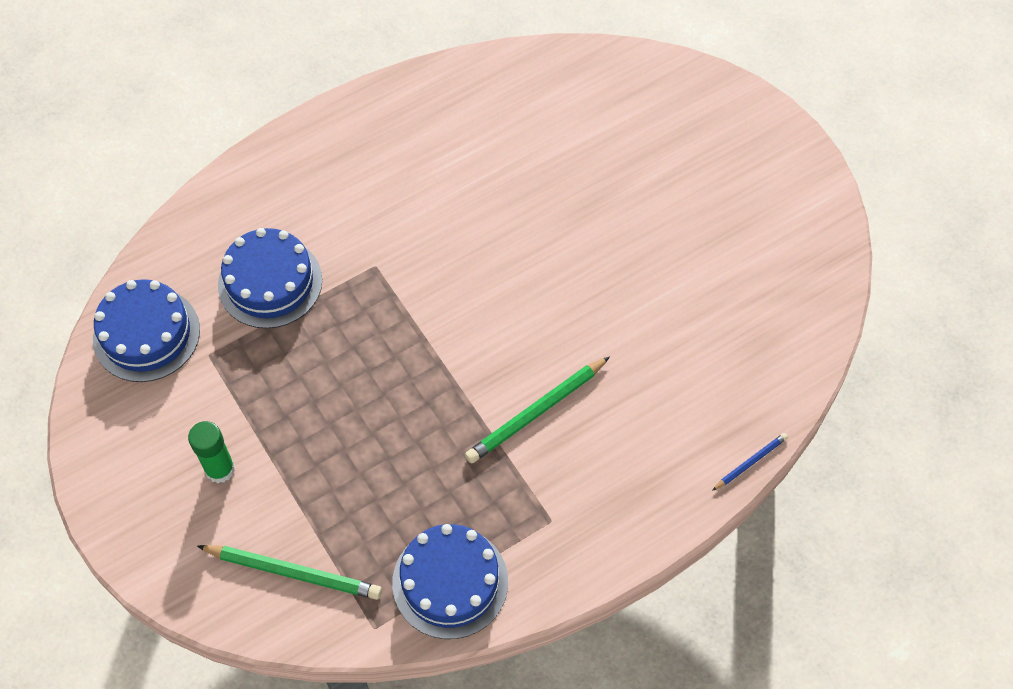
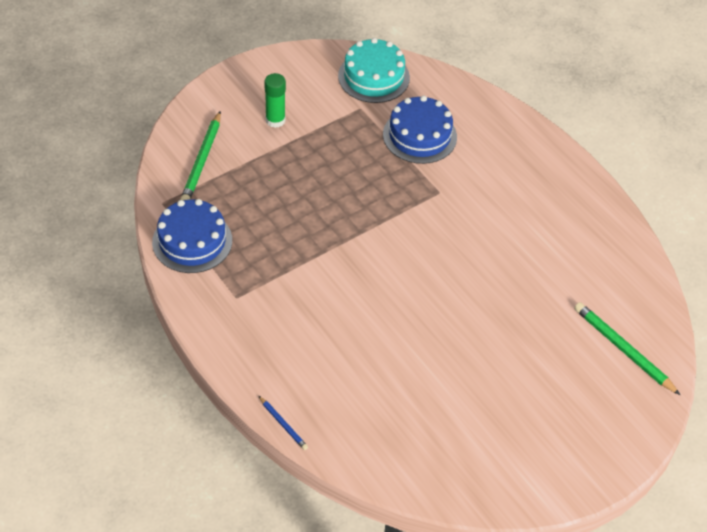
camera: 85 degrees right, 10 degrees down
(146, 334) = (373, 77): blue cake -> turquoise cake
(536, 412) = (322, 288): green pencil -> green pencil (623, 349)

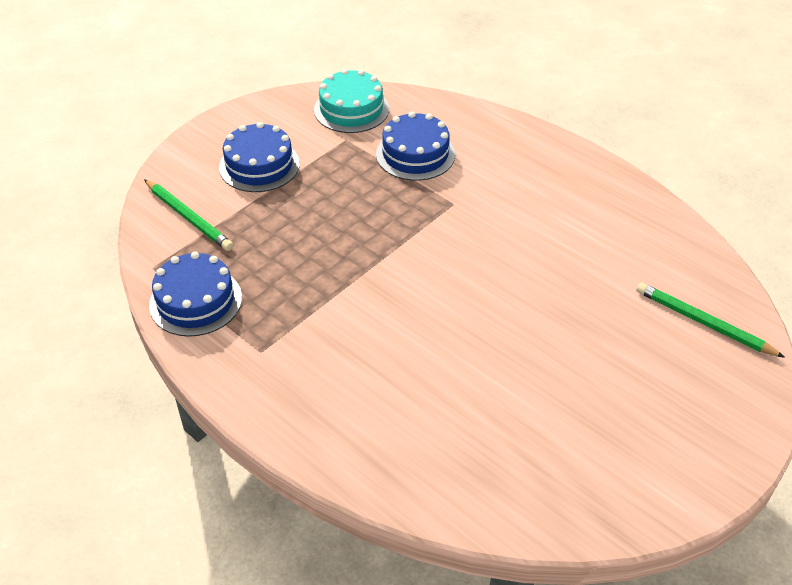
camera: 10 degrees left, 5 degrees down
(202, 160) = (188, 217): green pencil -> green pencil turned 45 degrees counterclockwise
(275, 120) = (259, 165): green glue stick -> blue cake
(283, 424) = (352, 485): blue pencil -> none

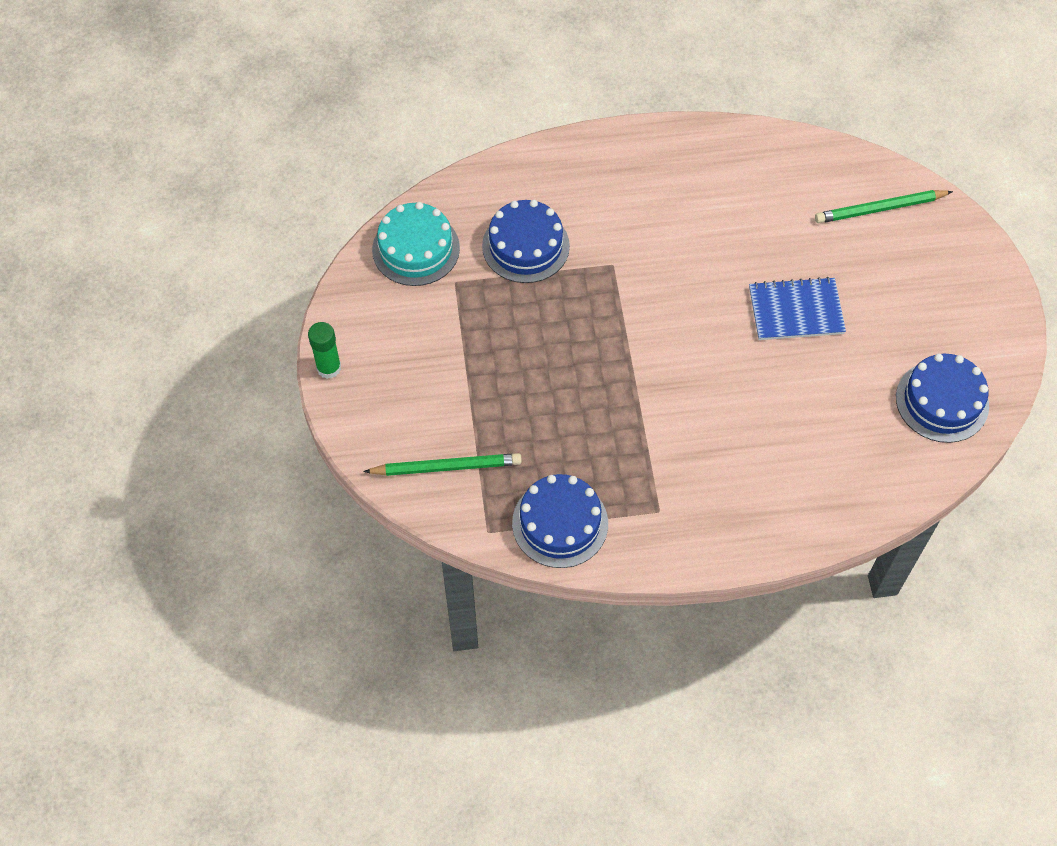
camera: 50 degrees left, 15 degrees up
(214, 124) = (329, 368): none -> green glue stick
(259, 165) = (426, 370): blue cake -> blue cake (942, 401)
(539, 327) = (796, 311): none -> blue notebook

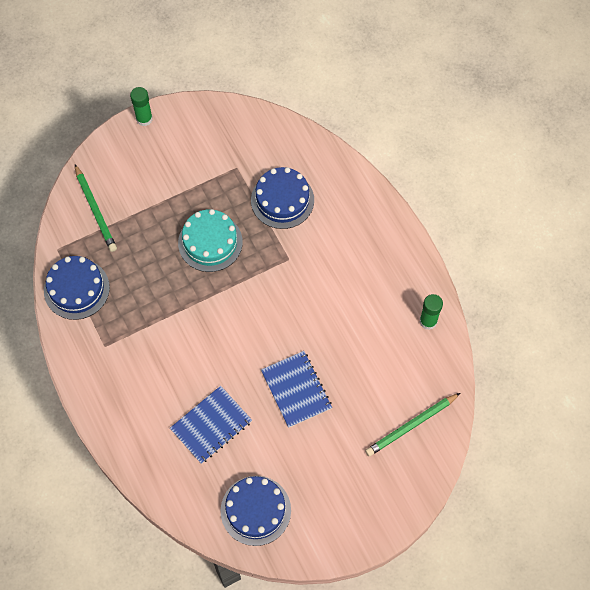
camera: 70 degrees right, 5 degrees up
(416, 249) = (254, 135): turquoise cake -> turquoise cake (210, 242)
(752, 150) = (428, 321): none -> green glue stick
(814, 417) = (211, 425): none -> blue notebook
(880, 209) = (411, 425): green pencil -> green pencil turned 90 degrees counterclockwise

